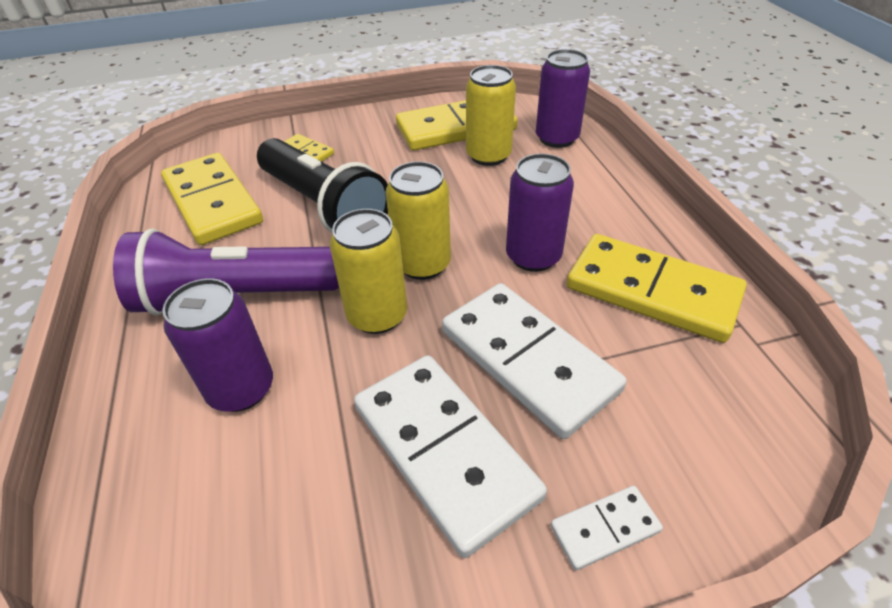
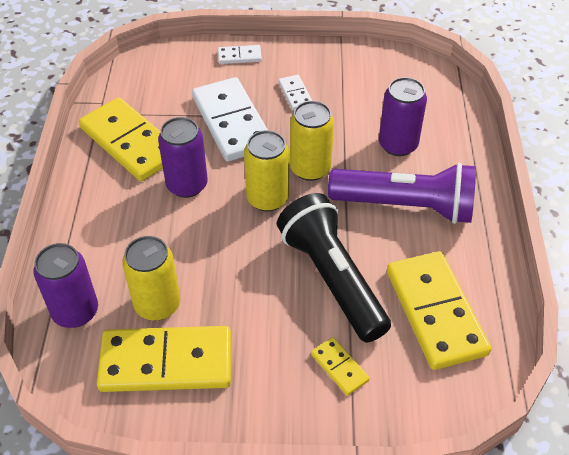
camera: 165 degrees left, 5 degrees up
(444, 451) = (295, 94): white domino -> white domino, size x0.45

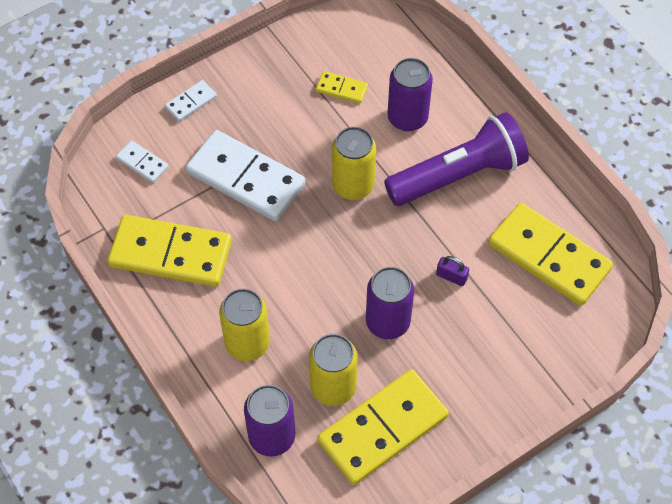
camera: 35 degrees left, 10 degrees up
(187, 185) = (261, 265): purple can -> purple can (387, 322)
(267, 198) = (341, 236): yellow can -> yellow can (247, 343)
(295, 94) = (278, 115): white domino -> white domino (142, 163)
(332, 278) = (451, 276): black flashlight -> purple padlock
(339, 367) = (514, 347): yellow domino -> yellow domino (341, 89)

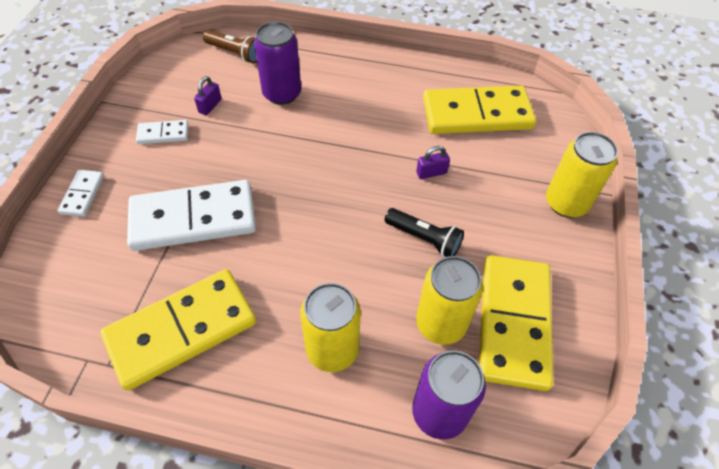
camera: 45 degrees left, 5 degrees down
(142, 163) = (78, 273): white domino -> white domino (163, 134)
(341, 89) = (210, 106): yellow domino -> purple padlock
(353, 185) = (289, 163): yellow can -> yellow can (566, 203)
(387, 322) = (424, 239): purple can -> black flashlight
(408, 50) = (235, 53): none -> brown flashlight
(458, 175) = (359, 105): purple flashlight -> none

